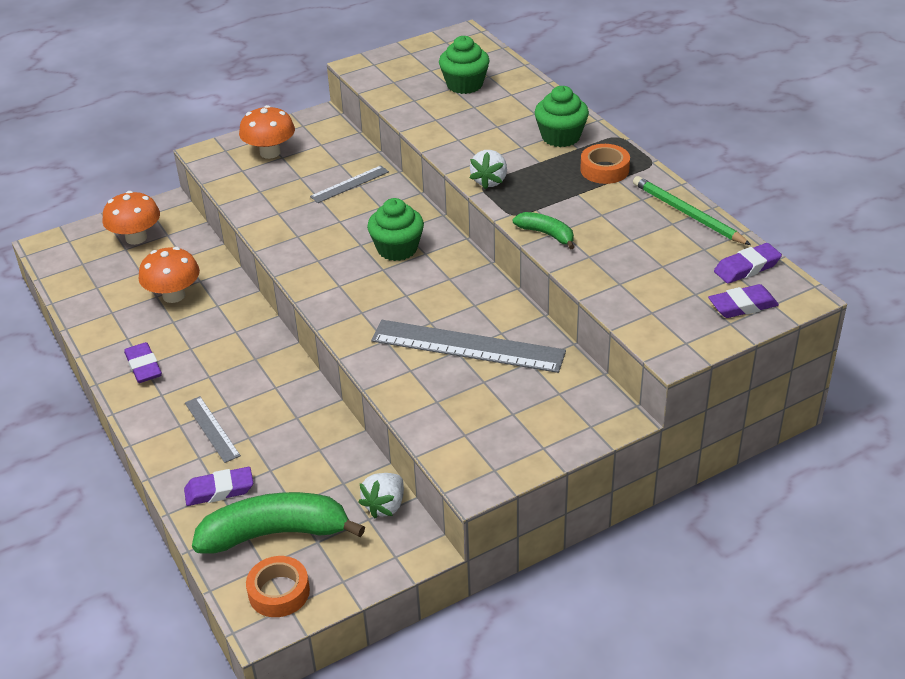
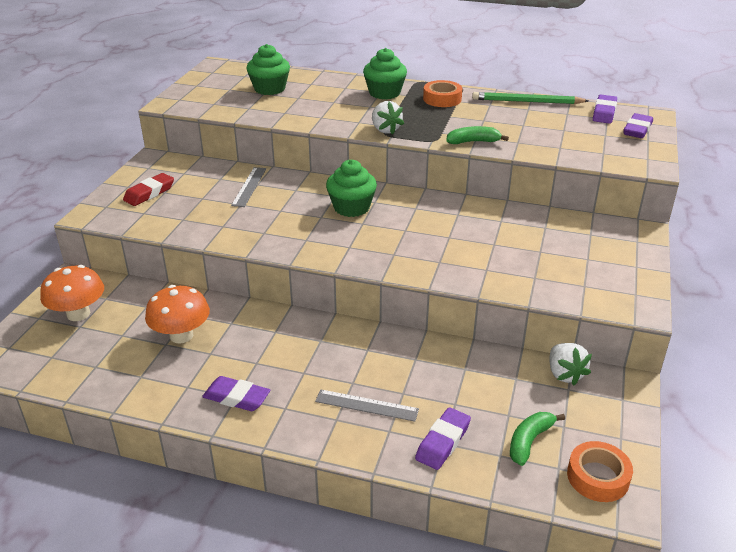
camera: 45 degrees left, 5 degrees down
(270, 152) = (149, 193): orange mushroom -> red eraser
(275, 533) = (529, 441): green banana -> green banana, size x0.51
(467, 346) = (495, 237): grey ruler -> none

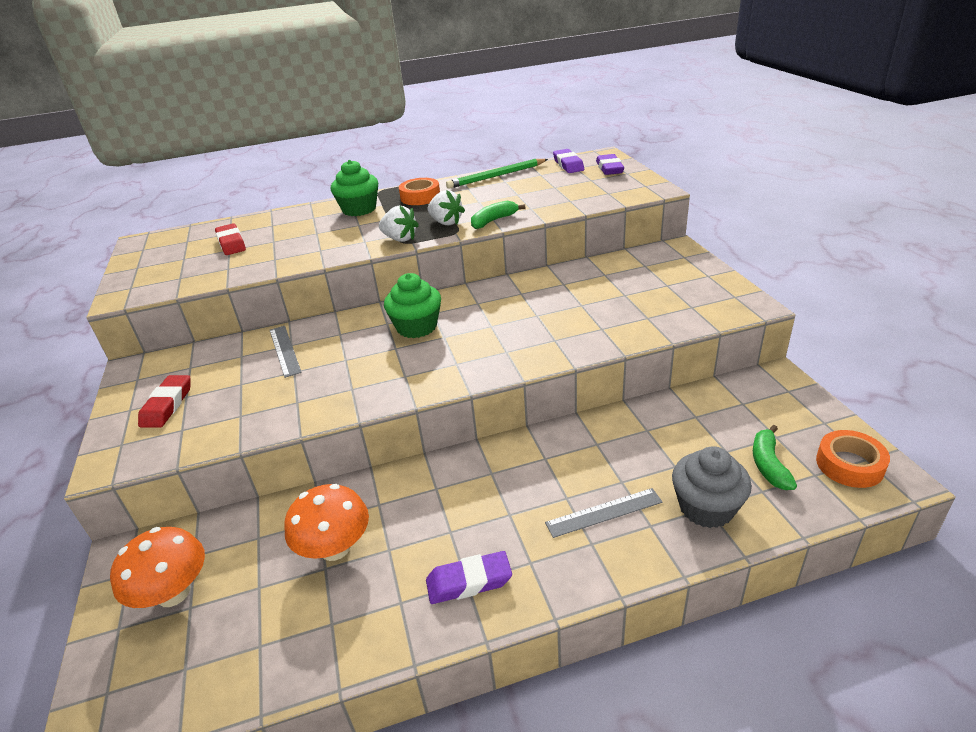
camera: 30 degrees left, 0 degrees up
(269, 89) = (231, 243): green cupcake -> red eraser
(443, 442) = (706, 507): purple eraser -> grey cupcake
(564, 374) = (726, 392): white strawberry -> white strawberry (446, 222)

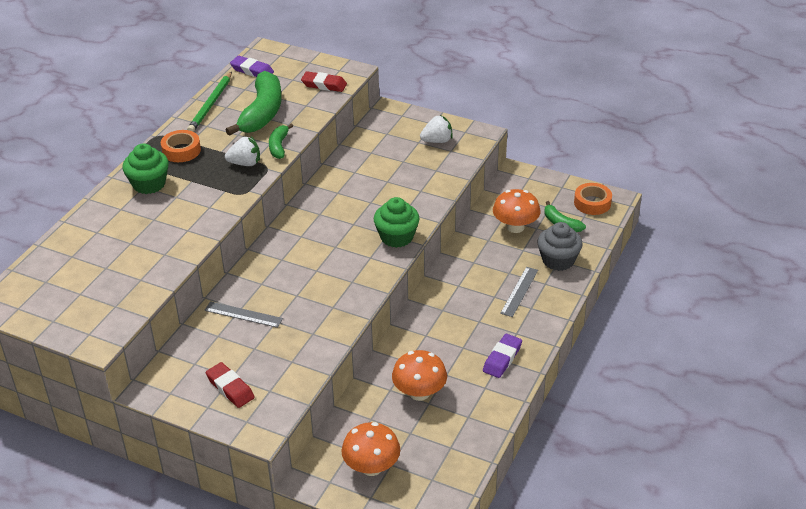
camera: 50 degrees left, 5 degrees up
(231, 243) = (96, 262): red eraser -> red eraser (324, 85)
(400, 239) = (234, 192): white strawberry -> white strawberry (437, 141)
(416, 327) = (307, 250): green cupcake -> green cupcake (397, 237)
(524, 194) = (262, 113): none -> green banana
(609, 168) = (290, 62): purple eraser -> none
(699, 434) = (515, 227): none -> orange mushroom

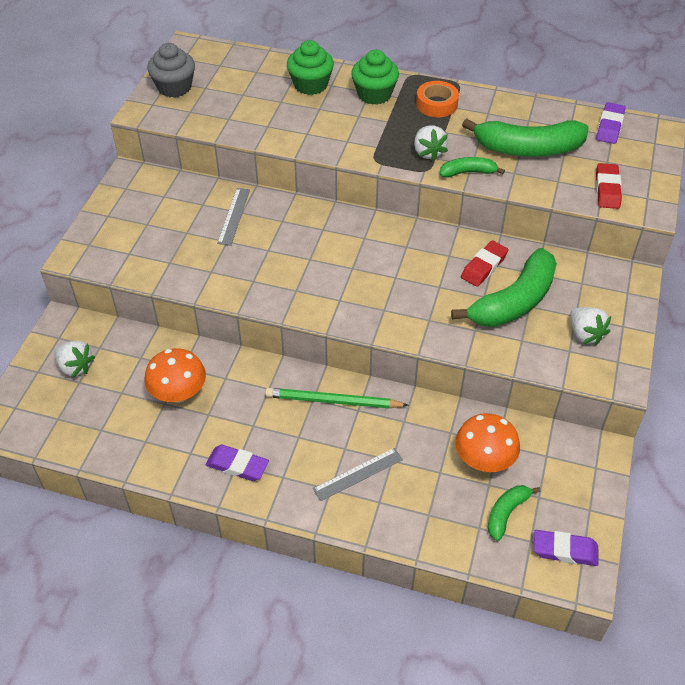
camera: 80 degrees right, 10 degrees up
(211, 104) = (528, 108): green pencil -> green pencil (333, 401)
(230, 388) = (131, 225): red eraser -> red eraser (484, 266)
(371, 467) = (75, 367): orange mushroom -> white strawberry
(397, 167) = (514, 302): none -> green banana
(397, 237) = (380, 318): green cupcake -> green cupcake (310, 85)
(519, 291) = (358, 474): grey ruler -> grey ruler turned 45 degrees counterclockwise
(558, 260) = (428, 514): grey cupcake -> grey cupcake (174, 87)
(592, 203) = (564, 550): orange tape -> purple eraser

